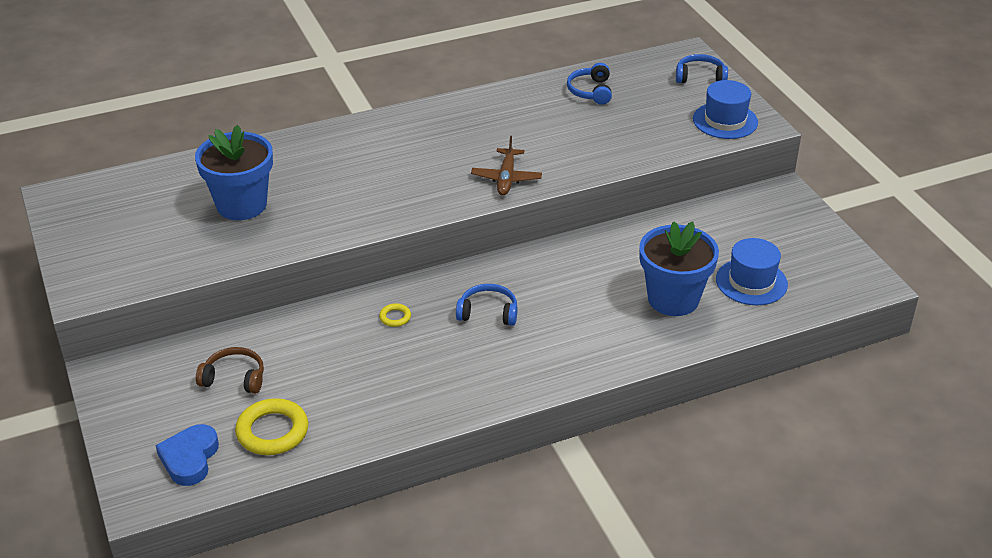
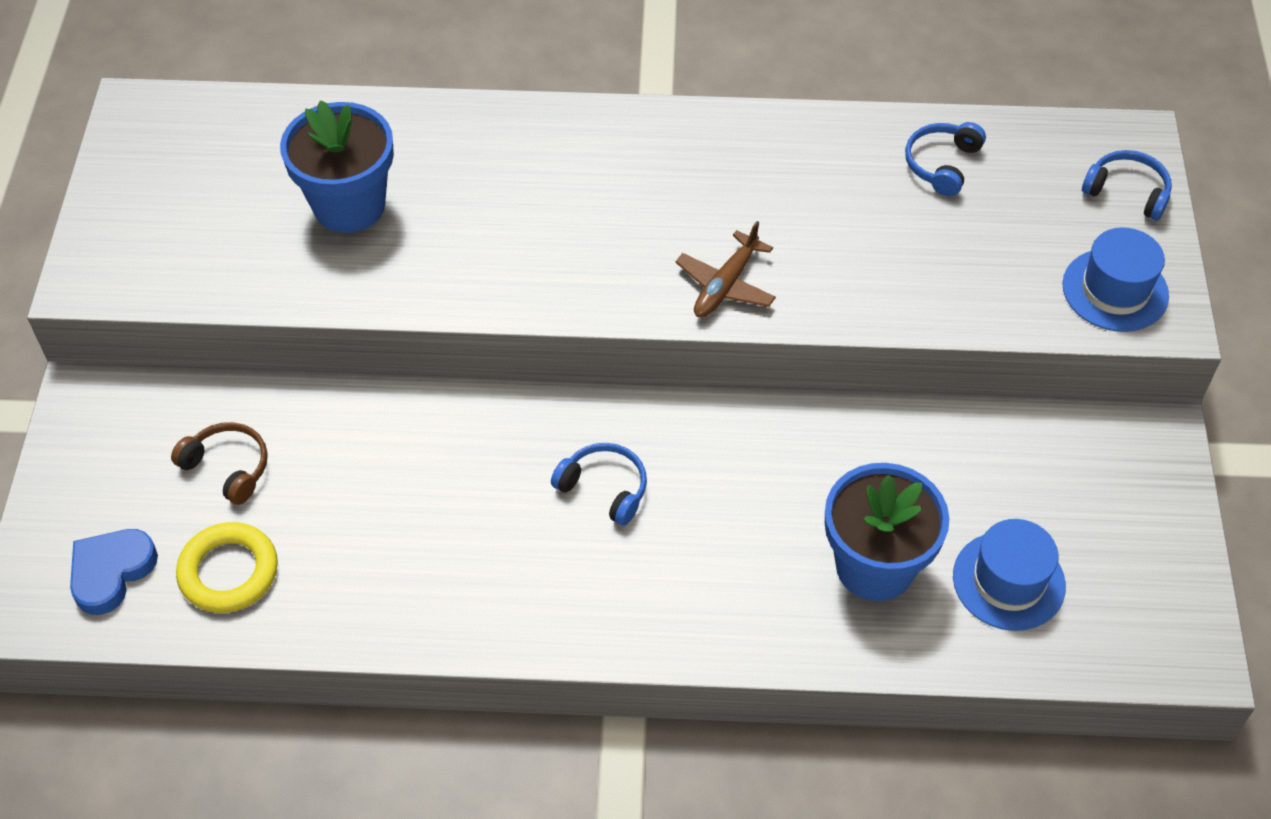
camera: 25 degrees right, 15 degrees up
(395, 317) = (478, 448): yellow ring -> none

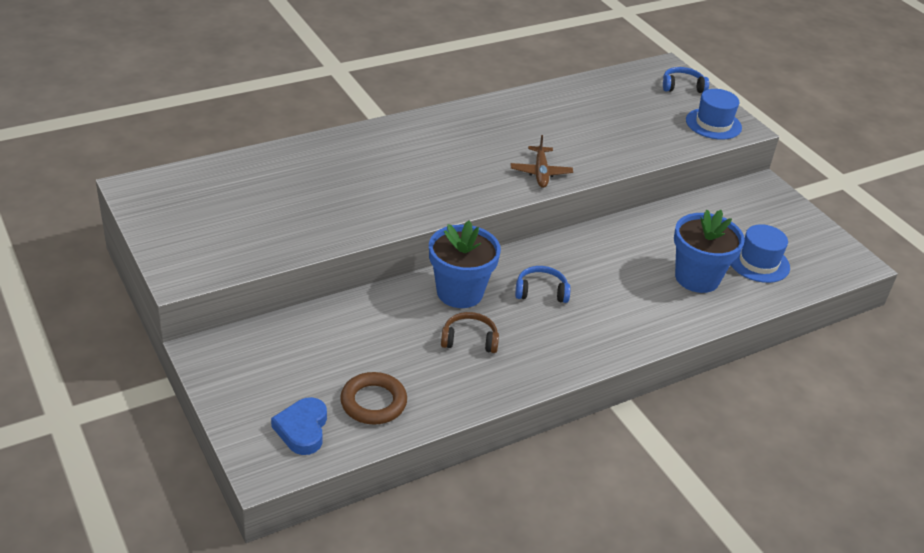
camera: 35 degrees left, 15 degrees down
(228, 467) = (326, 354): brown headphones -> brown headphones (469, 340)
(229, 572) = (373, 402): yellow ring -> brown ring
(349, 205) = (309, 196): blue flower pot -> blue flower pot (460, 292)
(942, 164) = (593, 97): blue headphones -> none

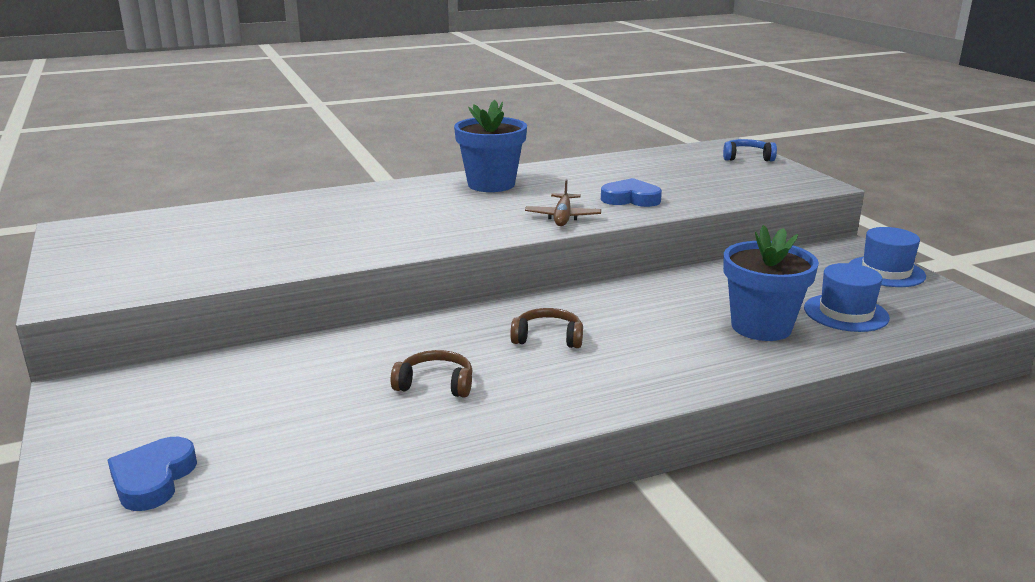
camera: 10 degrees right, 15 degrees down
(373, 402) = (272, 450): brown ring -> none
(460, 292) = (440, 338): blue flower pot -> blue flower pot (491, 184)
(541, 291) = (548, 338): blue headphones -> brown headphones
(591, 147) = (630, 199): none -> blue heart
(713, 124) = (782, 182): blue hat -> blue hat (886, 272)

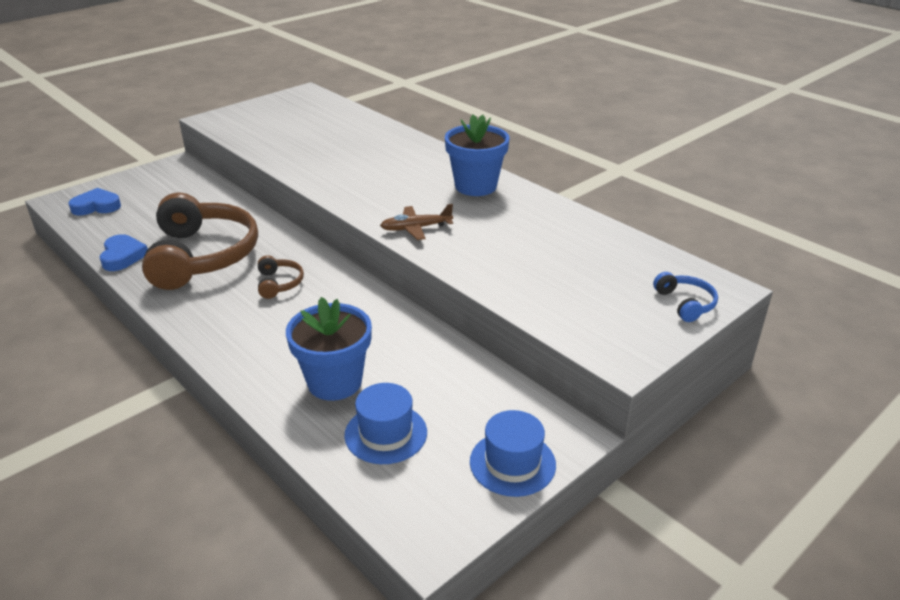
camera: 70 degrees right, 10 degrees up
(435, 384) = (202, 256): brown headphones -> brown headphones, size x2.41
(630, 199) = (484, 252): blue heart -> blue heart (123, 256)

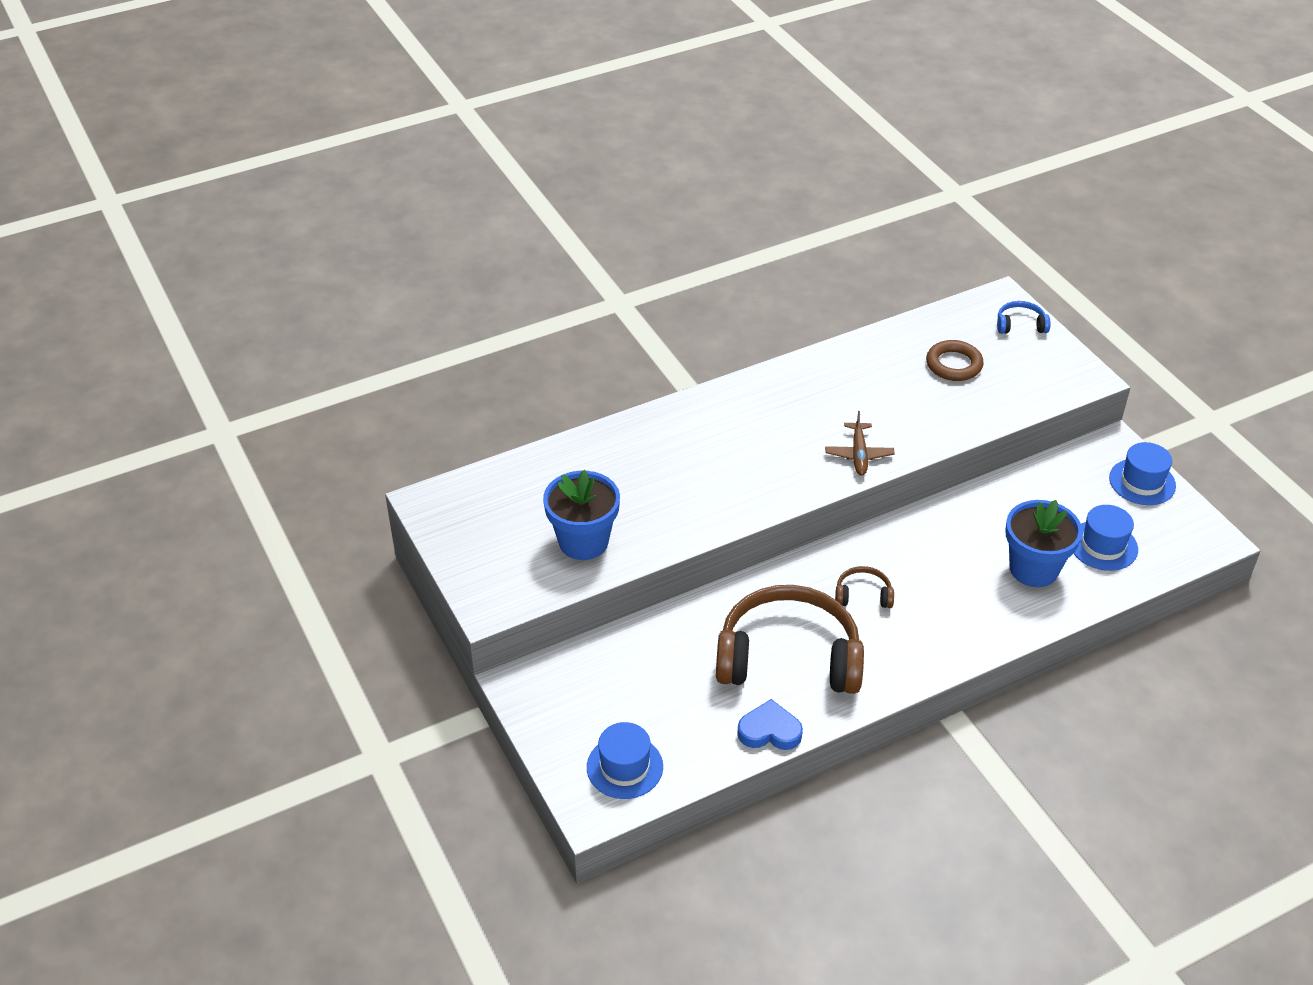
camera: 75 degrees left, 10 degrees up
(96, 206) = (624, 767): blue heart -> blue hat
(475, 186) = (779, 396): blue flower pot -> blue flower pot (583, 541)
(581, 266) = (954, 364): none -> brown ring

